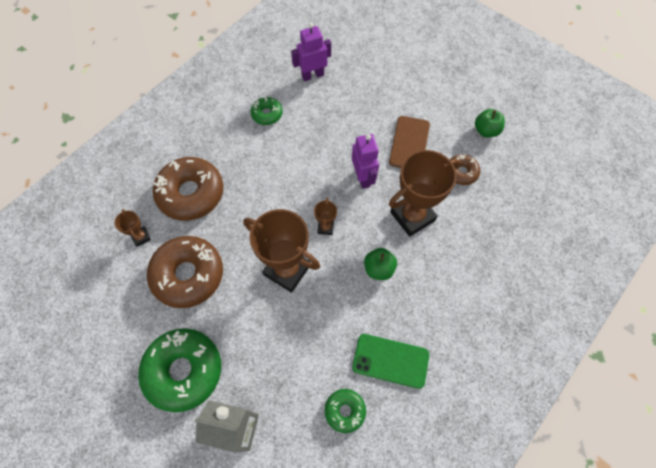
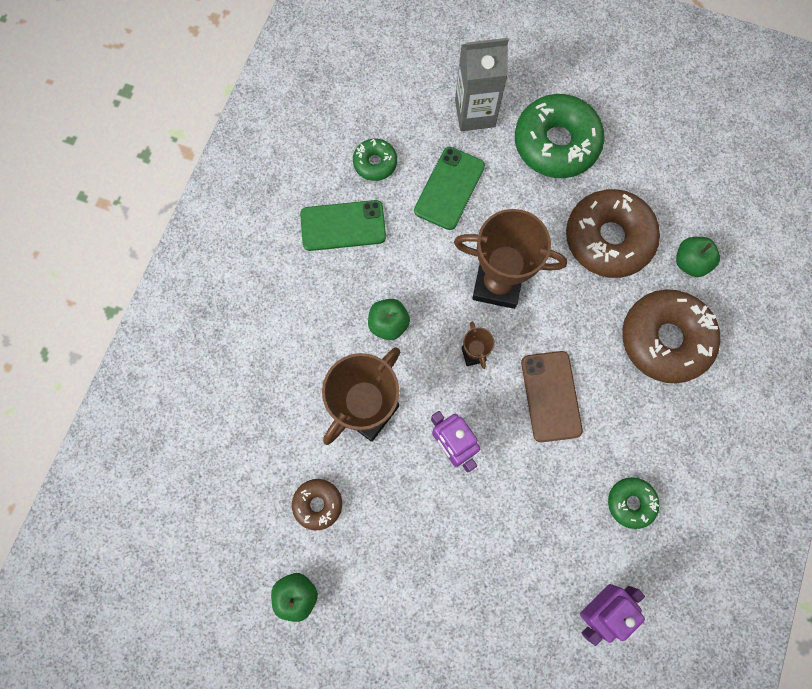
camera: 160 degrees right, 10 degrees up
(141, 237) = (690, 262): brown trophy -> green apple
(290, 362) = (449, 188): none -> green phone
(409, 143) = (405, 528): brown phone -> brown phone (551, 396)

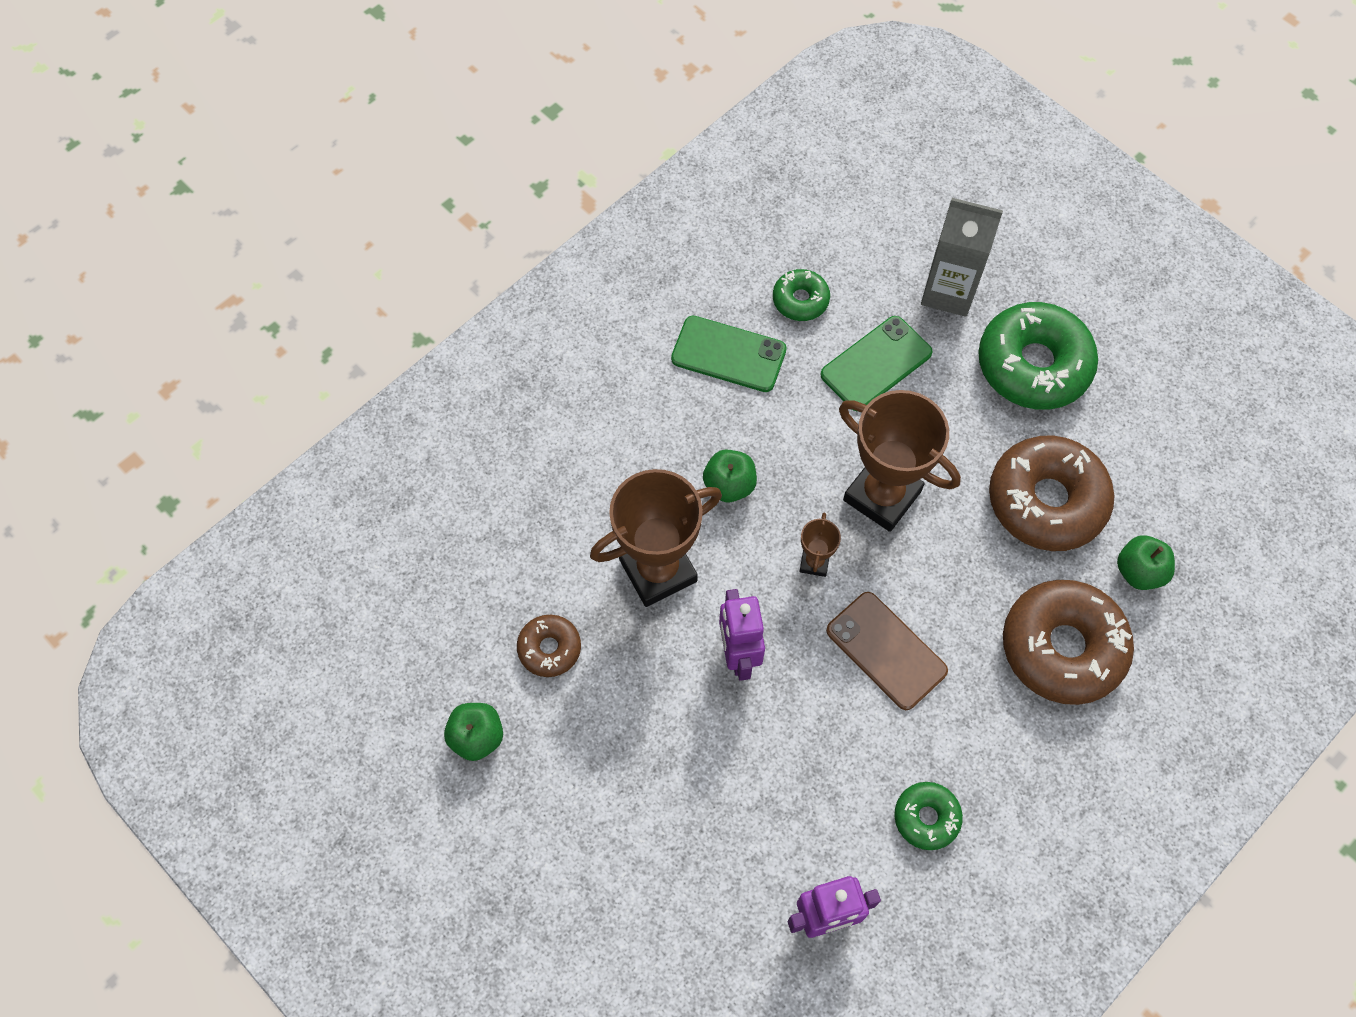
camera: 25 degrees right, 10 degrees down
(551, 396) = (886, 651): brown phone -> brown phone turned 60 degrees counterclockwise

